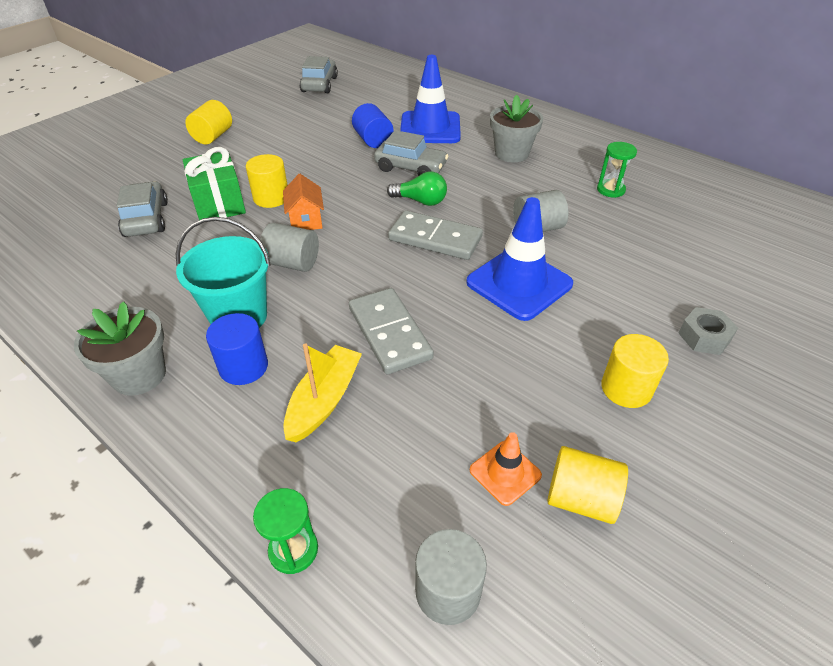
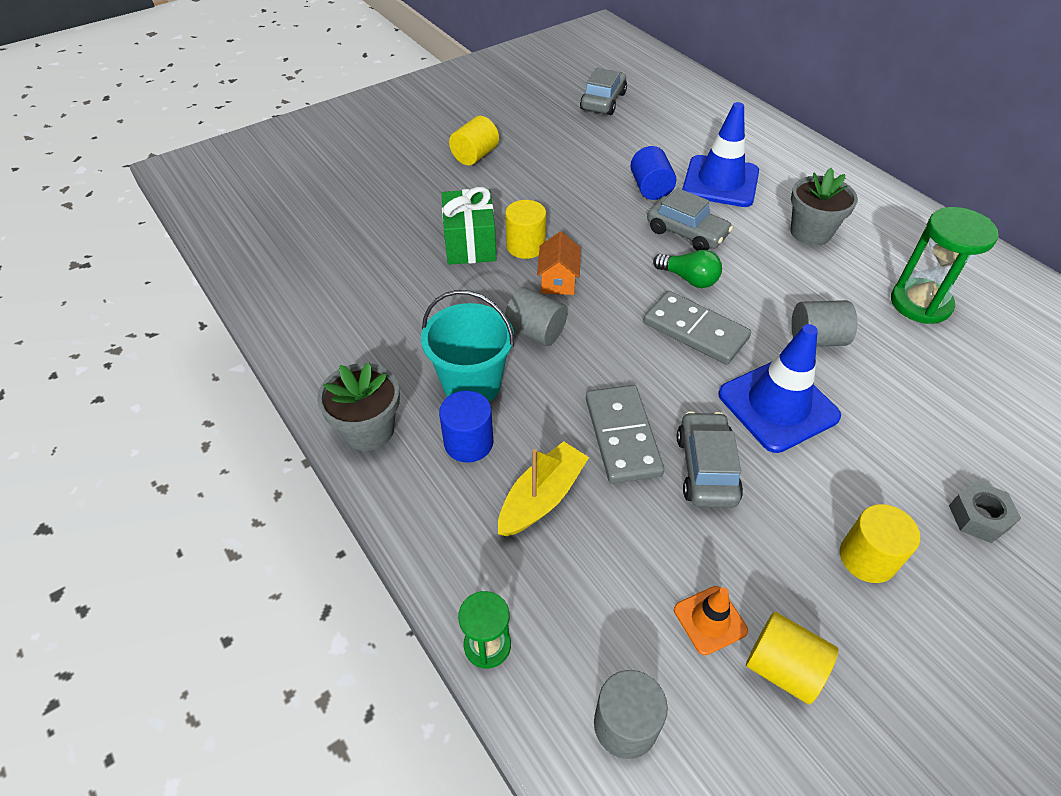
camera: 15 degrees right, 5 degrees up
(146, 219) = (395, 250): grey car -> grey car (706, 468)
(610, 190) = (920, 303): green hourglass -> green hourglass, size x1.76

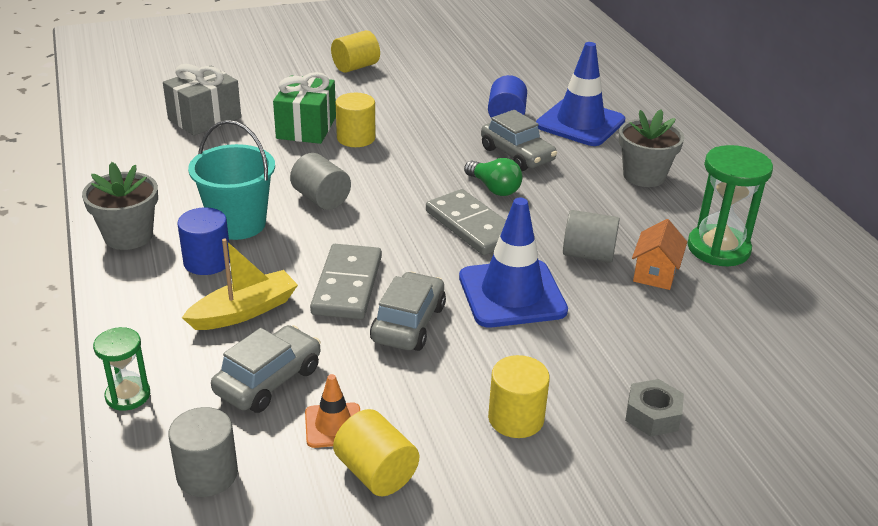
camera: 15 degrees right, 15 degrees down
(361, 254) = (204, 118): none -> grey gift
(558, 280) = (368, 167): orange house -> orange house (655, 273)
(603, 101) = (507, 46): grey car -> grey car (268, 380)

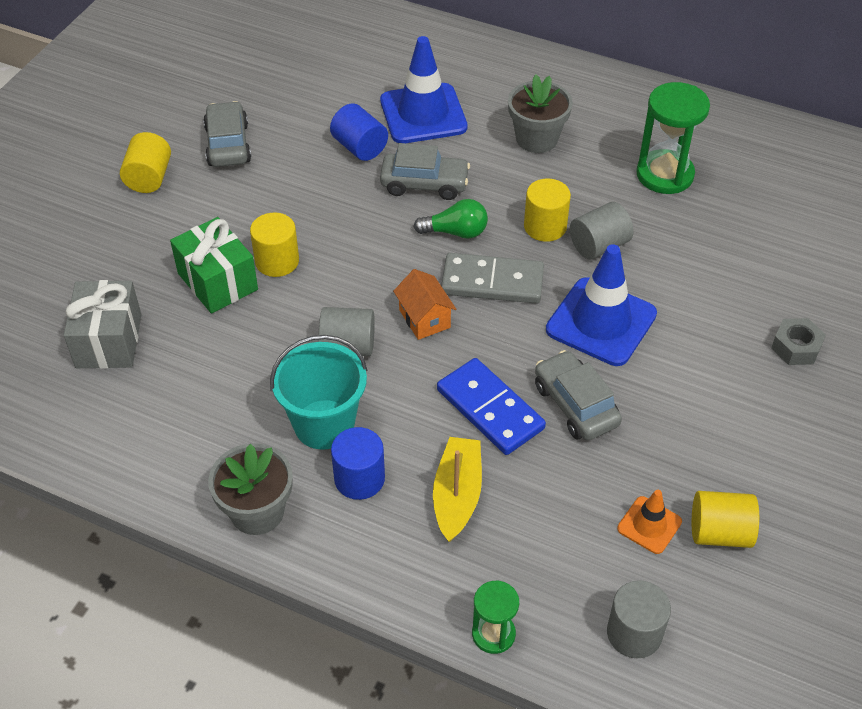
camera: 45 degrees left, 15 degrees up
(268, 380) = (561, 532): grey car -> grey car (228, 144)
(347, 285) = (490, 409): grey domino -> blue domino
(516, 418) = (735, 419): yellow cylinder -> yellow cylinder (545, 226)
(655, 273) = (657, 228): orange house -> orange house (424, 319)

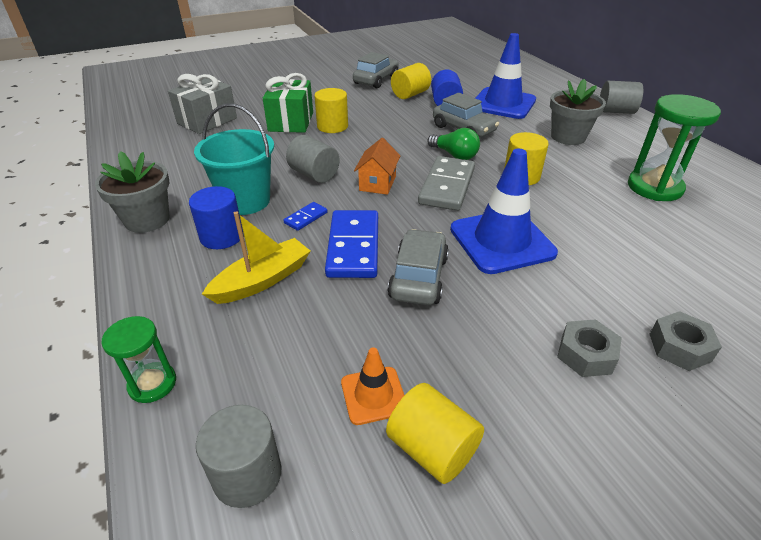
camera: 40 degrees right, 10 degrees down
(149, 178) = (320, 78): yellow cylinder -> yellow cylinder (410, 94)
(409, 405) = (306, 218): none -> blue domino
(492, 282) = (447, 186): grey domino -> grey domino turned 60 degrees clockwise
(599, 245) = (552, 201): grey cylinder -> grey cylinder (616, 111)
(747, 394) = (585, 354): none -> grey nut

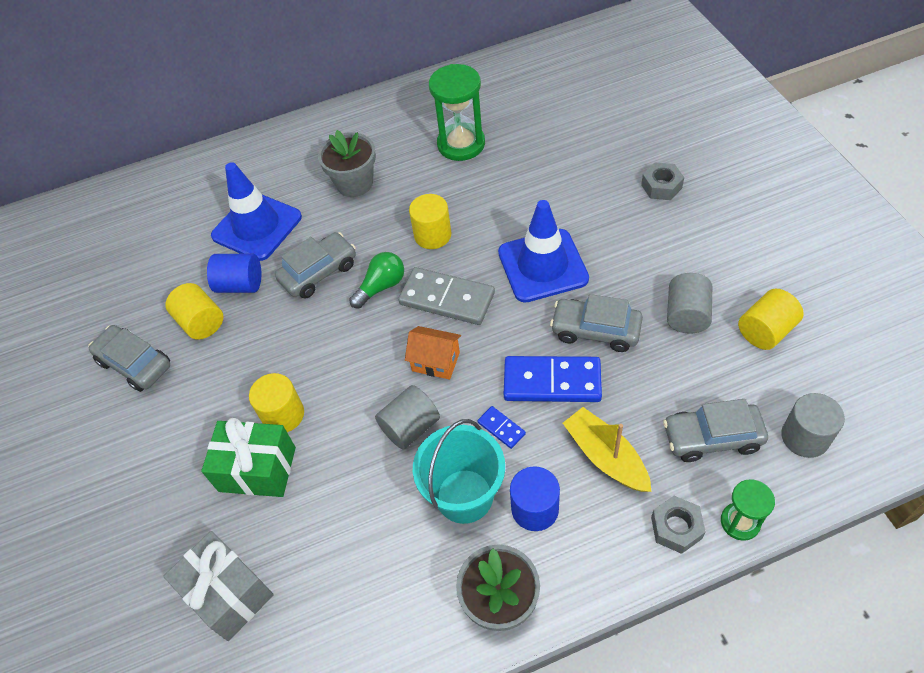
camera: 80 degrees left, 15 degrees up
(267, 368) = (712, 437): none -> grey car
(373, 395) = (727, 364): orange traffic cone -> none
(585, 354) = (673, 236): grey nut -> grey nut (676, 528)
(616, 111) = (301, 132): grey cylinder -> grey cylinder (686, 315)

